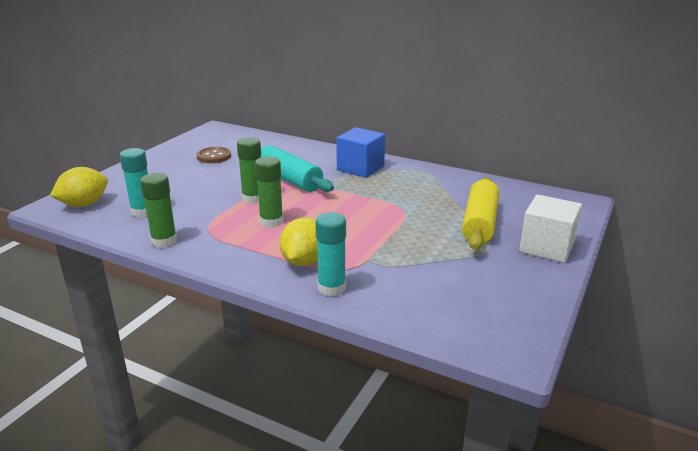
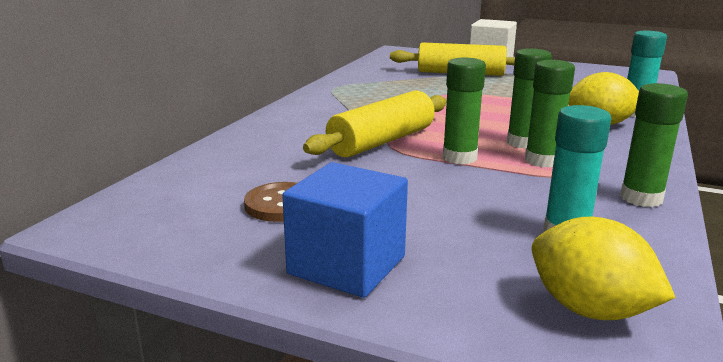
camera: 95 degrees left, 5 degrees down
(236, 222) = (542, 160): none -> green glue stick
(289, 179) = (382, 141): turquoise rolling pin -> yellow rolling pin
(360, 168) = (332, 109): blue cube -> blue cube (347, 265)

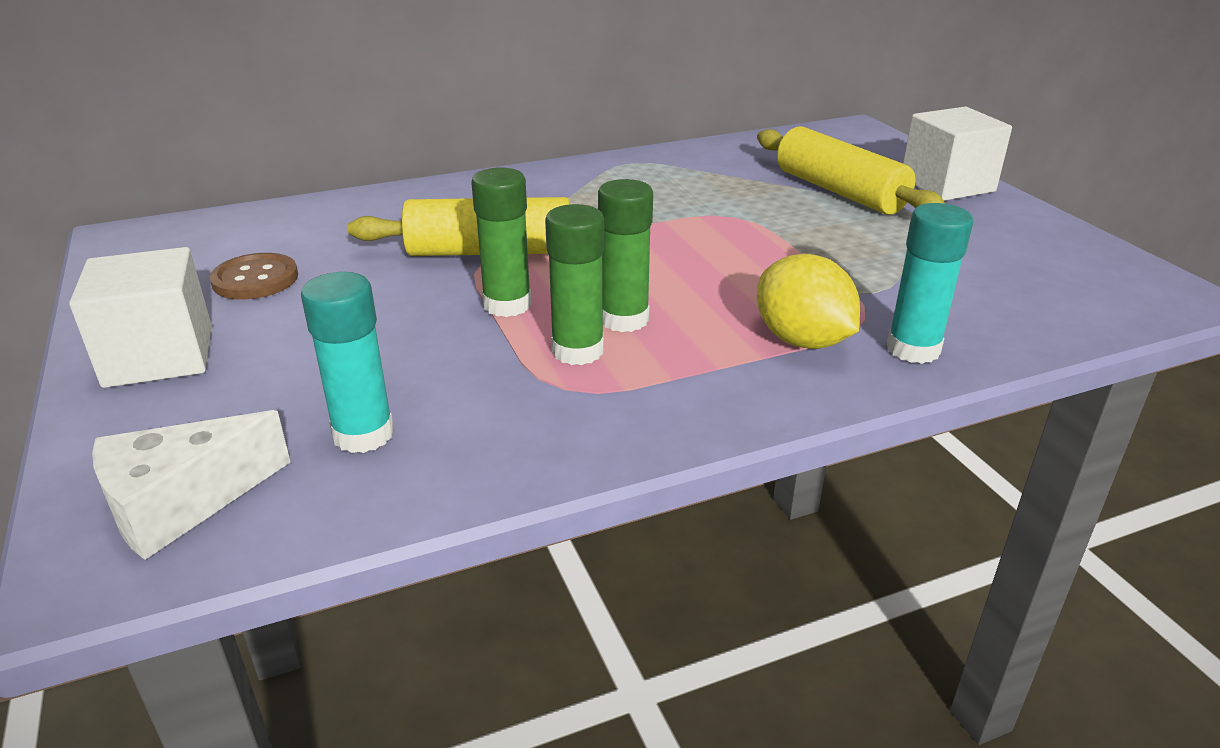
camera: 45 degrees right, 10 degrees up
(347, 265) = (159, 356): blue cube -> white cube
(589, 309) = (182, 504): yellow lemon -> white cheese
(641, 198) = (542, 450): green glue stick -> none

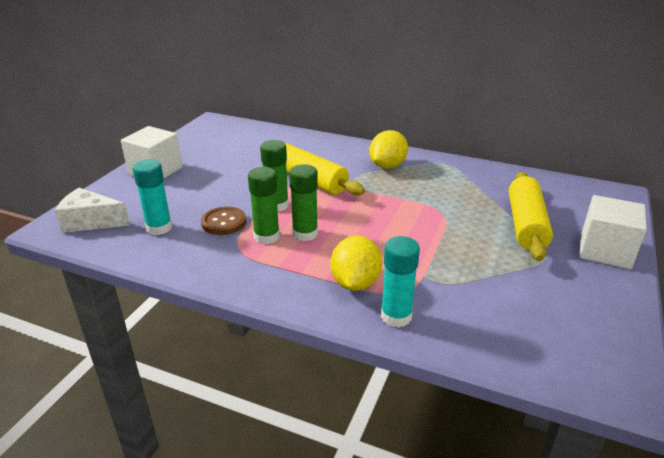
camera: 45 degrees right, 0 degrees up
(255, 279) = (220, 155): brown button -> brown button (224, 222)
(565, 192) = (387, 166): none -> yellow lemon

